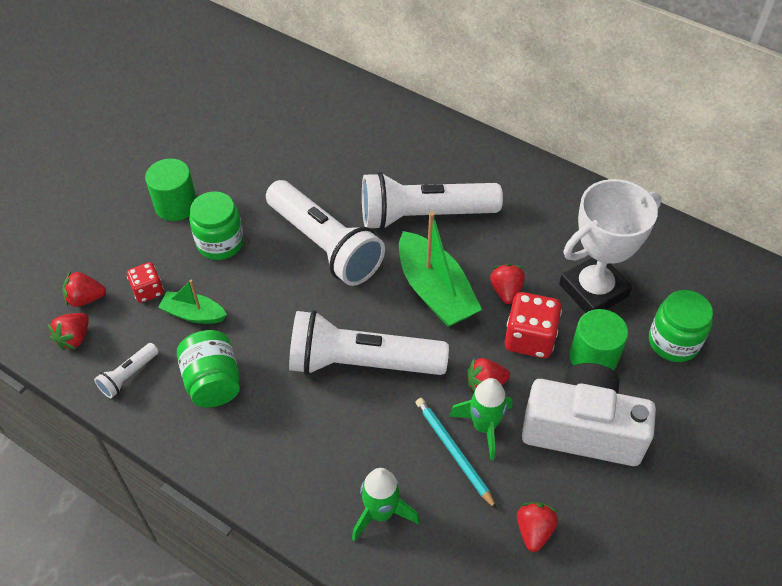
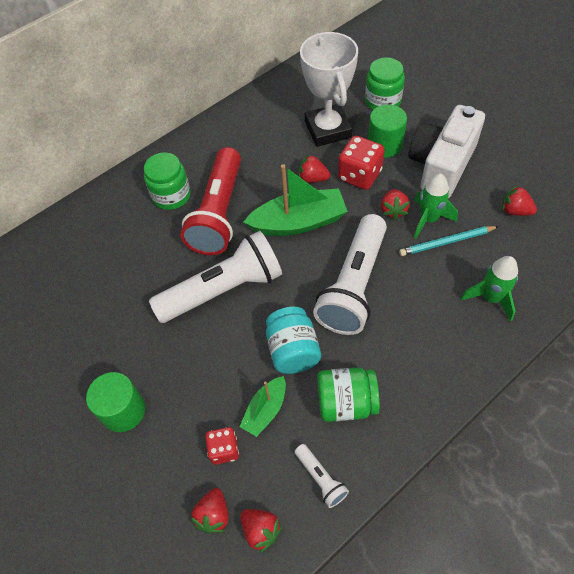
camera: 70 degrees left, 5 degrees up
(220, 243) = (188, 375): green jar -> green jar (171, 195)
(265, 322) = (293, 350): none -> turquoise jar
(424, 215) = (219, 213): white flashlight -> red flashlight

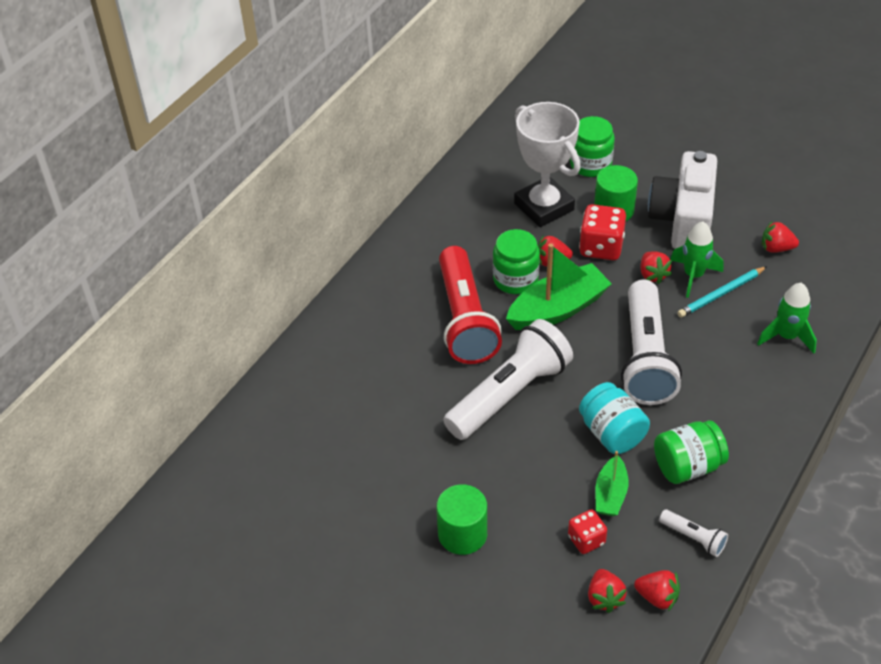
camera: 20 degrees left, 10 degrees down
(171, 195) = (401, 313): green jar -> green jar (515, 279)

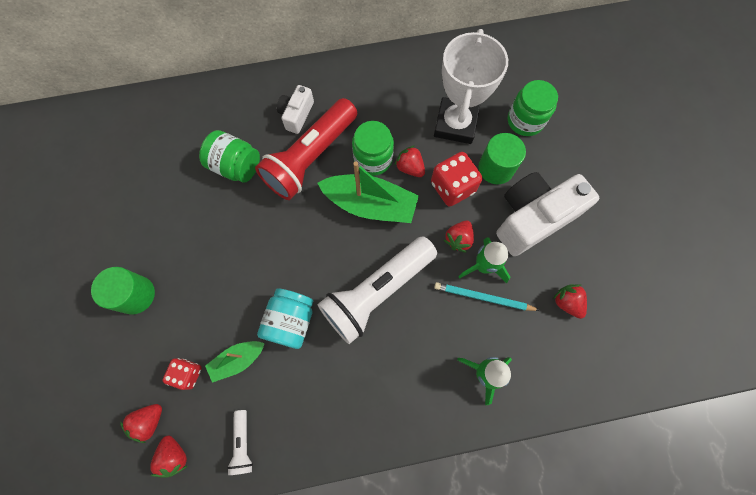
camera: 45 degrees right, 25 degrees up
(409, 301) = (296, 115): none -> white camera
(509, 394) = (270, 233): white flashlight -> none
(687, 466) = (302, 393): green jar -> green jar (236, 166)

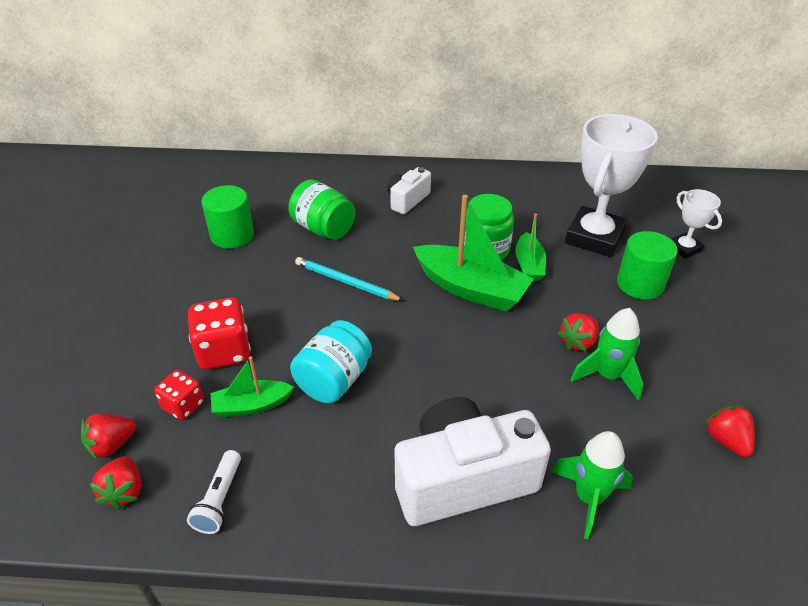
camera: 15 degrees right, 30 degrees down
(135, 295) = (160, 316): green cylinder -> green cylinder (232, 235)
(311, 158) = (411, 236): red flashlight -> none
(377, 292) = (456, 373): white flashlight -> none
(410, 168) = (529, 265): red strawberry -> green boat
(452, 187) = (579, 291): red dice -> red dice (224, 351)
(483, 298) = (602, 409): turquoise pencil -> turquoise pencil (346, 282)
(525, 120) = (684, 248): green jar -> white trophy
(532, 218) = (683, 340): white camera -> white camera (463, 479)

